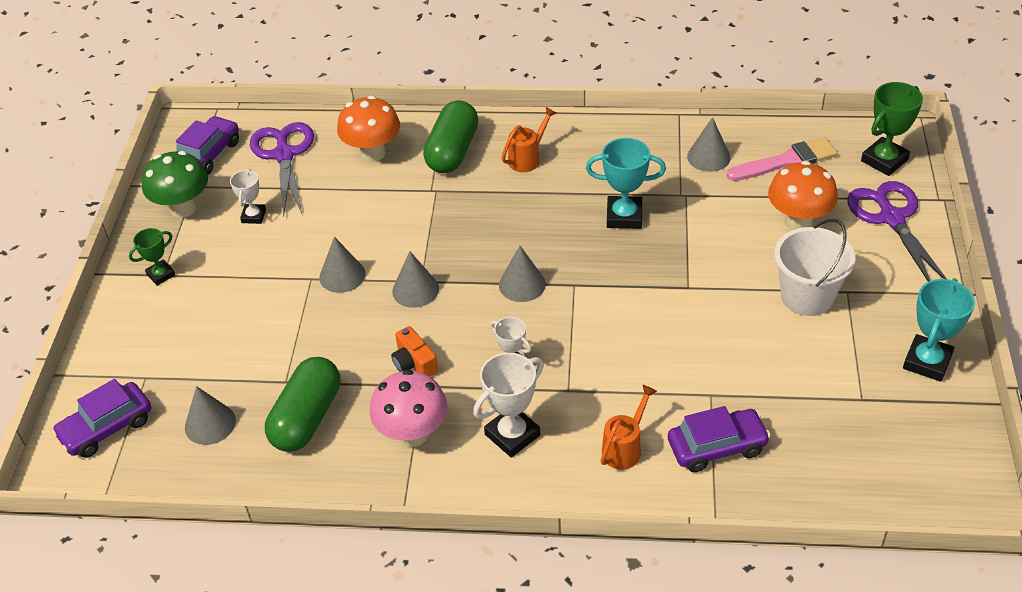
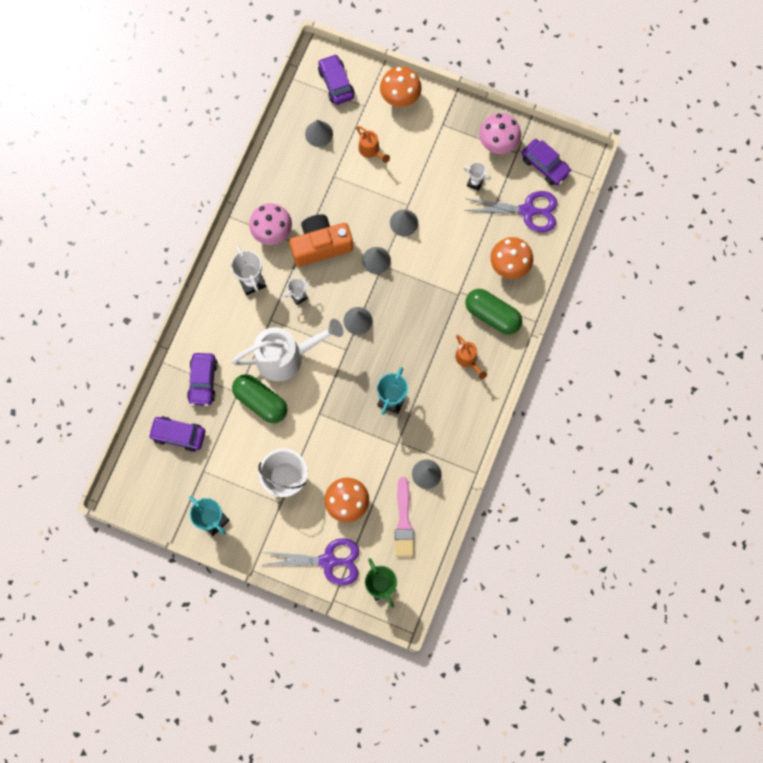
camera: 105 degrees right, 30 degrees up
(122, 336) = (400, 97): none -> orange mushroom
(161, 275) = (443, 123): green trophy -> none
(183, 208) = (498, 143): green mushroom -> pink mushroom
(307, 418) = (304, 182): green capsule -> green capsule (261, 401)
(414, 363) = (320, 245): orange camera -> orange camera, size x2.04
(620, 351) = (286, 356): none -> white watering can
(624, 448) = (221, 334): orange watering can -> orange watering can (371, 150)
(825, 451) = (178, 435): none -> purple car

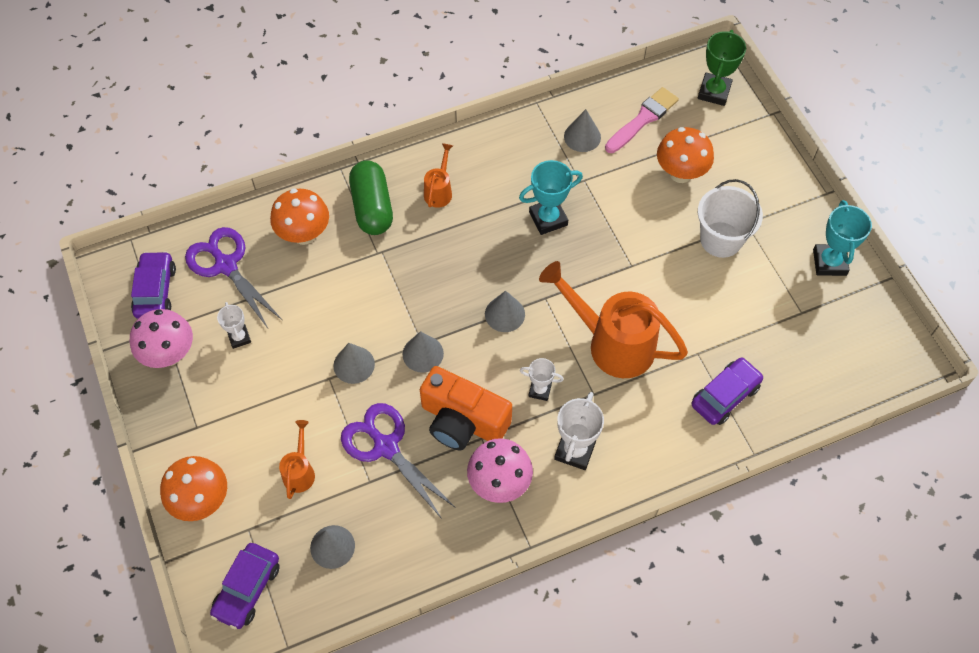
camera: 135 degrees left, 15 degrees down
(178, 435) = (799, 367): purple car -> none
(261, 401) = (681, 325): green capsule -> none
(286, 356) = (612, 343): white watering can -> orange watering can
(328, 561) = (745, 144): purple scissors -> purple scissors (386, 446)

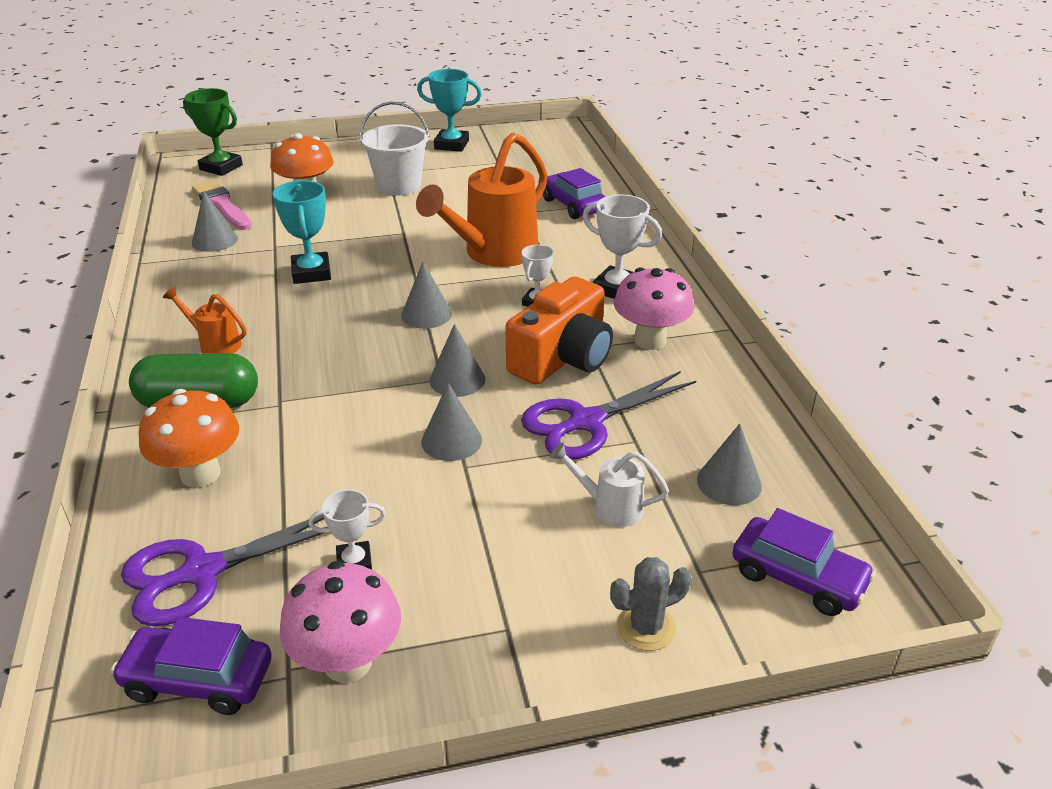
camera: 80 degrees left, 25 degrees down
(202, 500) = (646, 627): orange mushroom -> grey cactus
(300, 472) = (610, 507): orange watering can -> white watering can

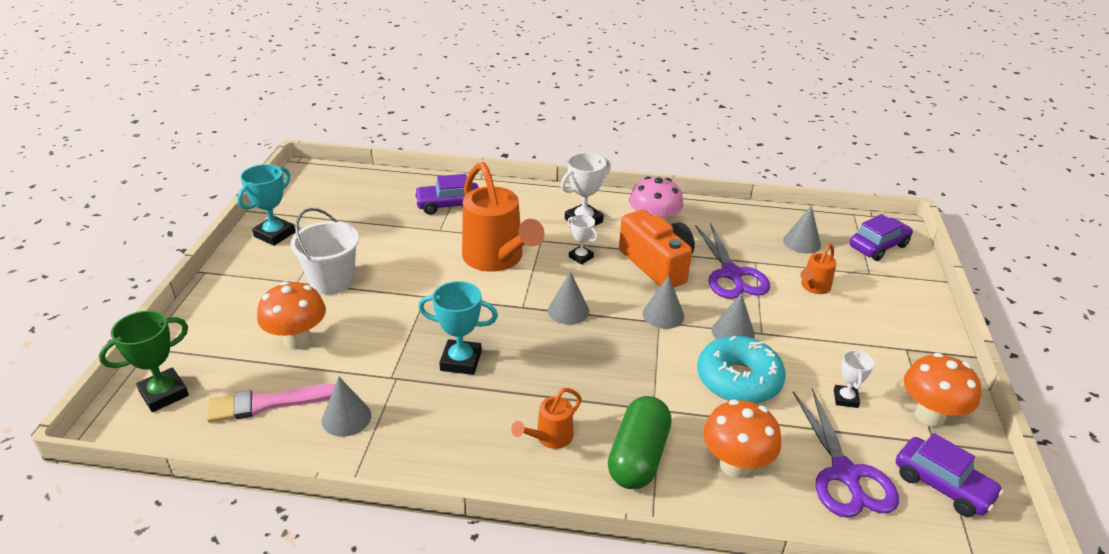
camera: 70 degrees left, 0 degrees up
(198, 680) = (942, 485): purple car -> purple car turned 75 degrees counterclockwise
(348, 662) = (929, 415): pink mushroom -> orange mushroom
(355, 457) = (738, 380): none -> turquoise donut
(610, 507) = (814, 287): white watering can -> orange watering can
(646, 627) = (908, 302): grey cactus -> none

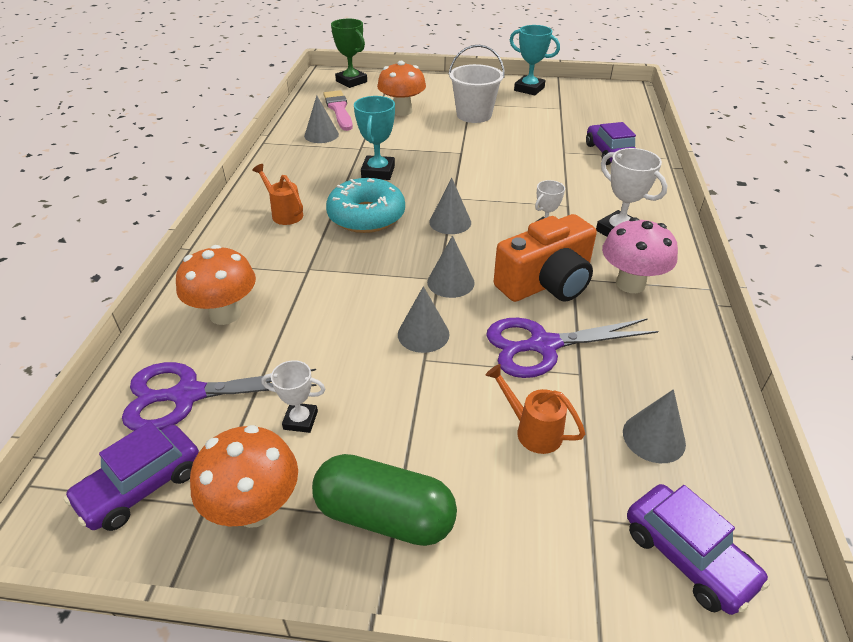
camera: 90 degrees right, 5 degrees up
(497, 259) = (526, 182): orange watering can -> none
(638, 457) = (252, 257): green capsule -> green capsule (385, 516)
(738, 380) = (342, 329): turquoise donut -> turquoise donut (366, 216)

